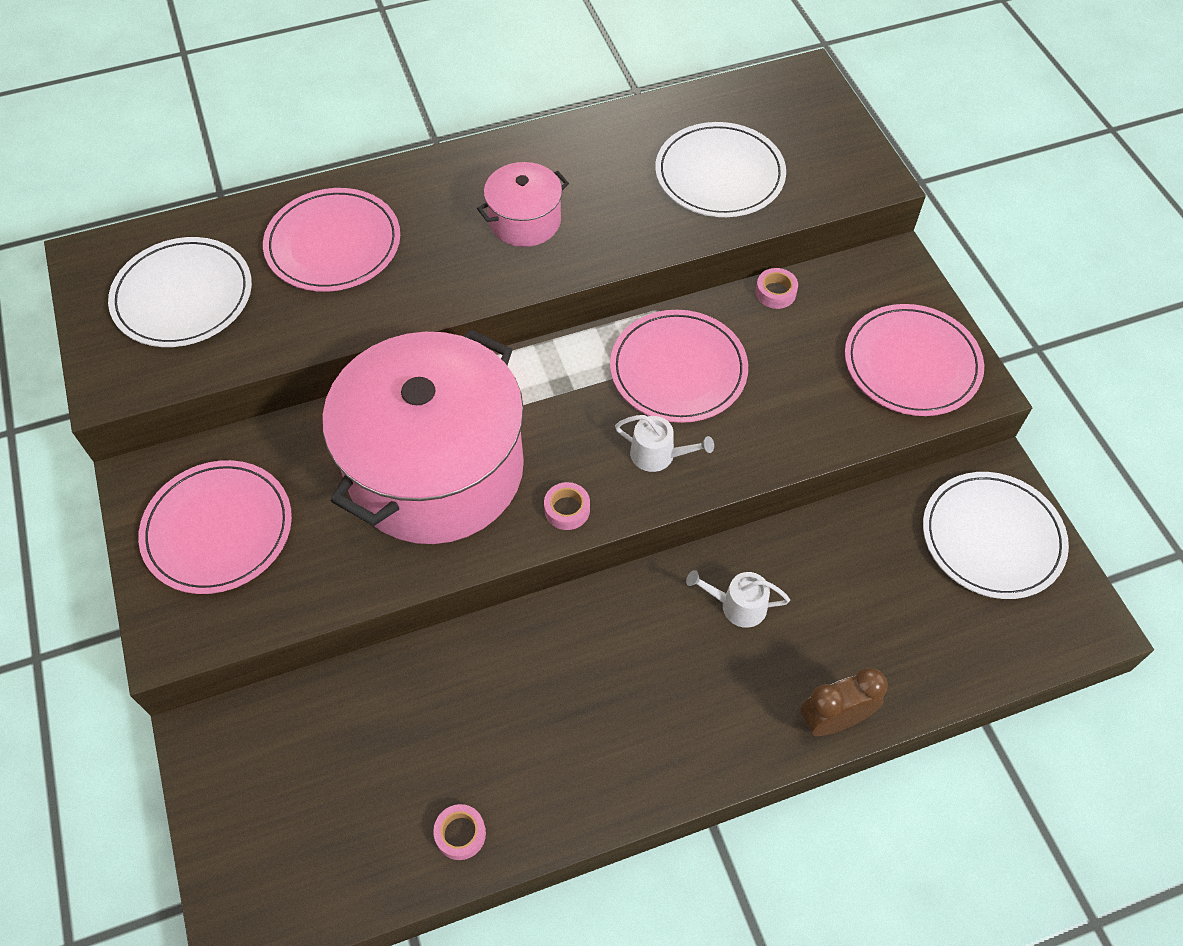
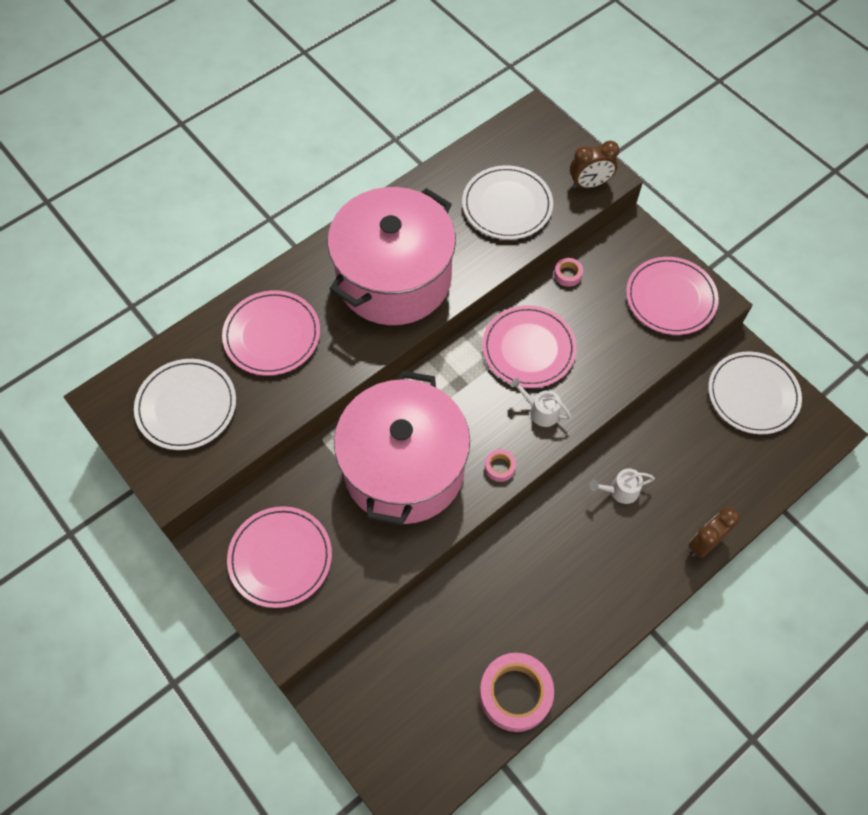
camera: 20 degrees left, 5 degrees up
(460, 834) = (515, 694): pink tape -> pink tape, size x2.21
(525, 221) = (394, 278): pink pot -> pink pot, size x2.25
(658, 455) = (540, 411): white watering can -> white watering can turned 150 degrees counterclockwise
(847, 179) = (589, 184): none -> brown clock

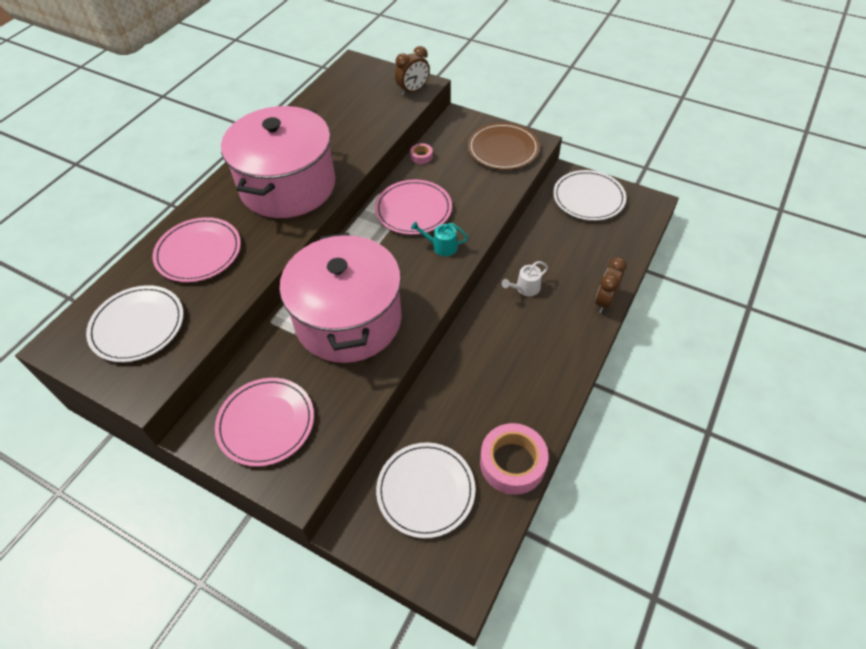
camera: 20 degrees left, 10 degrees down
(499, 467) = (427, 293): pink tape -> none
(507, 205) = (357, 118): white plate -> white plate (425, 490)
(540, 411) = (441, 246): white watering can -> turquoise watering can
(670, 298) = (503, 149): pink plate -> brown plate

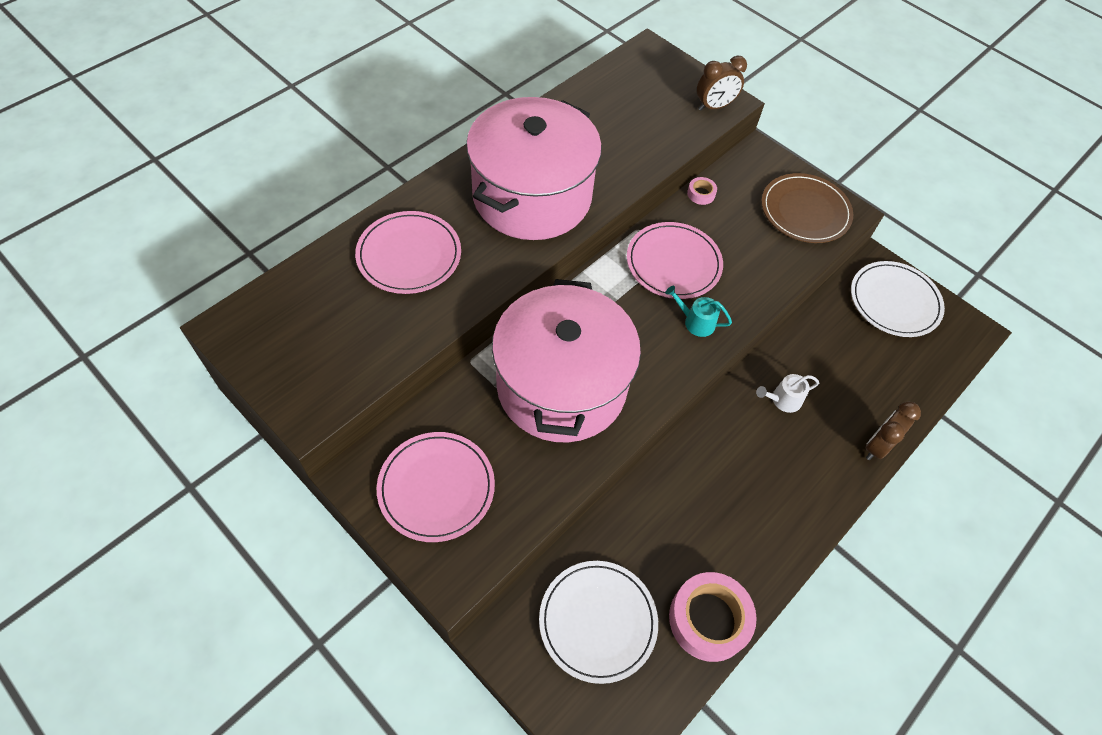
camera: 10 degrees right, 5 degrees up
(137, 325) = (321, 329): white plate -> none

